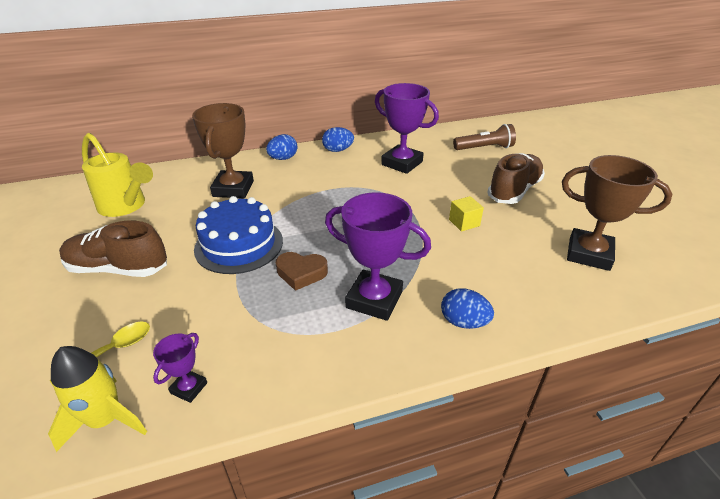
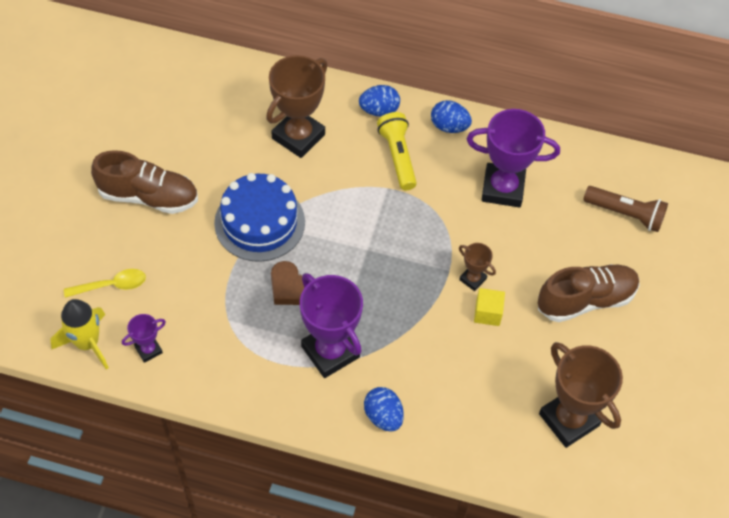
camera: 30 degrees right, 20 degrees up
(118, 269) = (148, 196): brown shoe -> brown shoe turned 150 degrees clockwise
(126, 206) = (187, 110): yellow watering can -> none
(317, 173) = (398, 156): none -> yellow flashlight
(402, 163) = (502, 189): purple trophy -> purple trophy turned 60 degrees counterclockwise
(433, 210) = (472, 279): none -> brown trophy

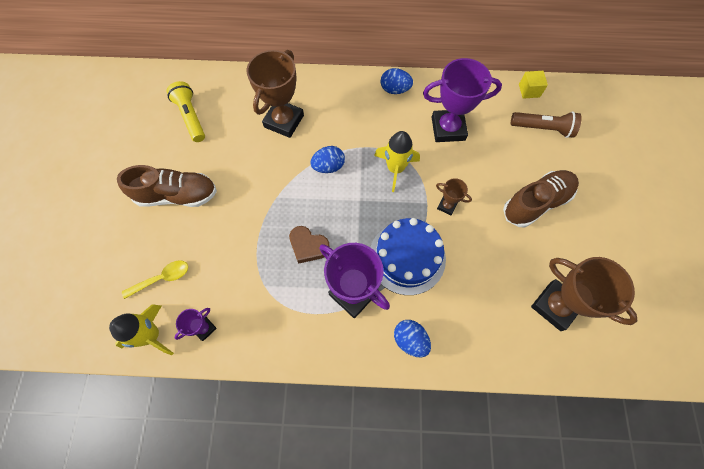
camera: 10 degrees left, 10 degrees up
(259, 222) = (270, 197): blue cake -> blue cake (407, 257)
(379, 110) = (339, 88): blue egg -> blue egg (328, 166)
(398, 156) = (363, 121): yellow flashlight -> yellow flashlight (191, 117)
(422, 222) = (395, 168): none -> yellow rocket
(487, 313) = (466, 231): yellow cube -> yellow cube (529, 90)

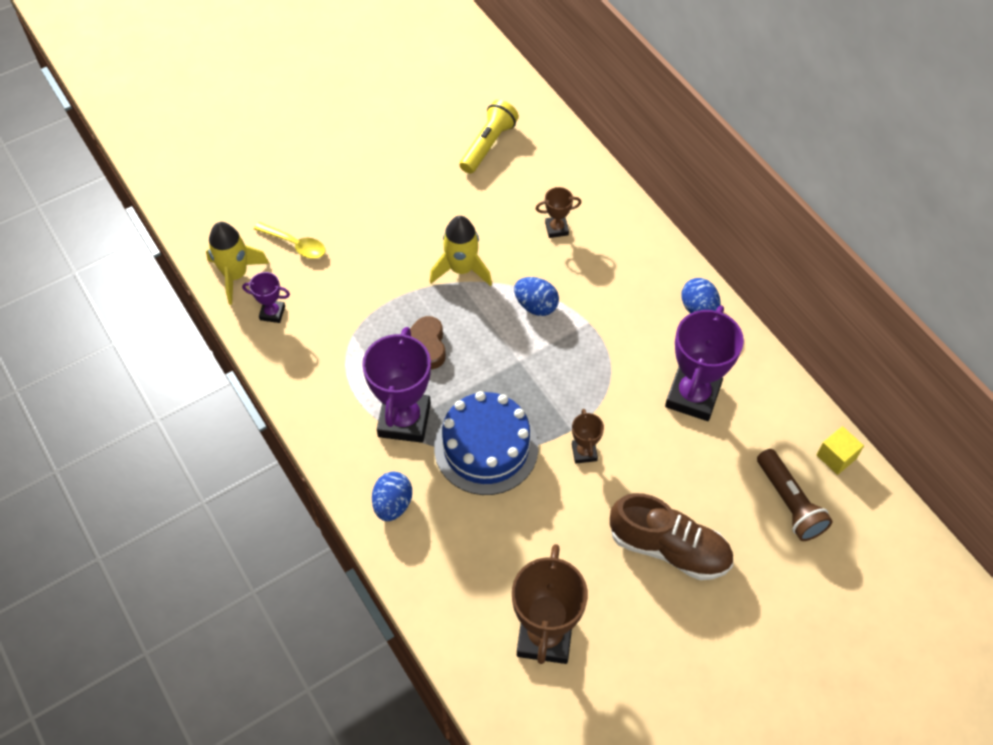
camera: 55 degrees right, 10 degrees down
(177, 195) = (390, 196): brown shoe -> none
(284, 121) = (556, 229): brown trophy -> brown trophy, size x0.48
(395, 168) = (589, 372): yellow rocket -> yellow rocket (461, 269)
(448, 129) = (692, 396): purple trophy -> purple trophy turned 60 degrees clockwise

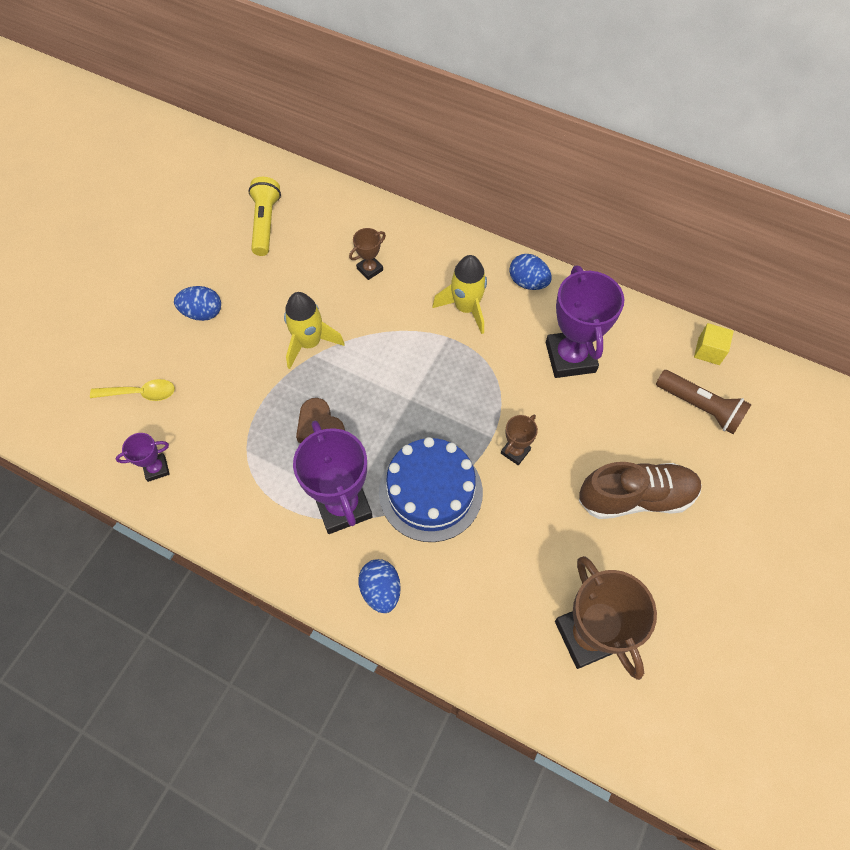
camera: 30 degrees left, 5 degrees up
(236, 275) = (98, 450): yellow rocket -> yellow rocket (466, 308)
(536, 306) = (394, 344): blue egg -> blue egg (202, 313)
(584, 452) = (515, 451): brown trophy -> brown trophy turned 75 degrees clockwise

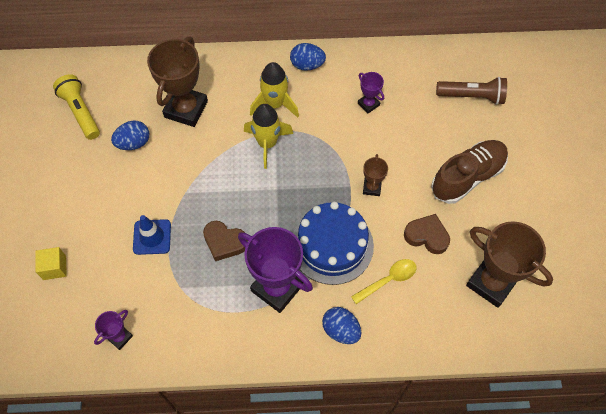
camera: 30 degrees left, 0 degrees up
(140, 393) = (68, 289): yellow spoon -> yellow spoon (388, 280)
(202, 313) = (76, 204): blue egg -> blue egg (133, 143)
(252, 383) = (152, 237): none -> blue traffic cone
(309, 343) = (176, 185): yellow rocket -> yellow rocket (267, 143)
(370, 269) = (186, 109): brown trophy -> brown trophy, size x2.07
(544, 539) = (427, 236): none -> brown heart
(570, 357) = (368, 104): purple trophy -> purple trophy, size x0.48
(709, 351) = (455, 55): yellow cube -> yellow cube (54, 267)

